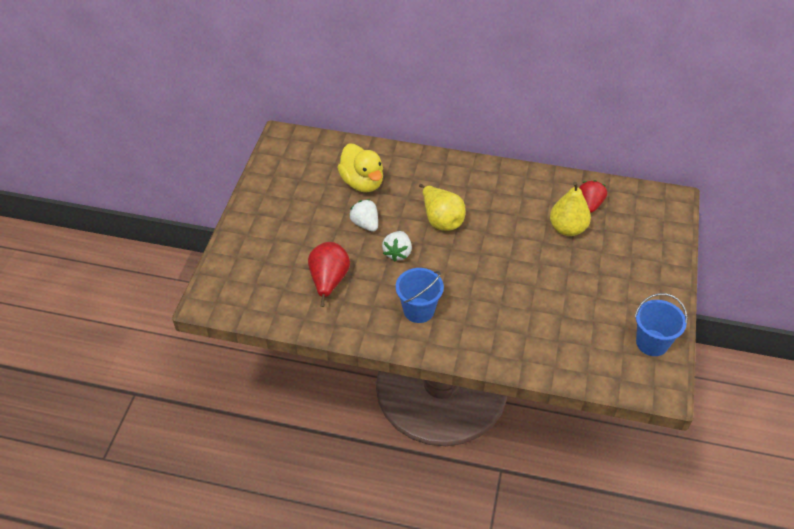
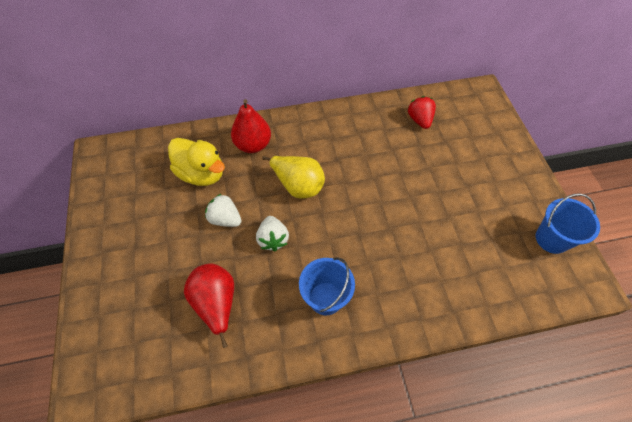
camera: 25 degrees left, 10 degrees up
(418, 174) = (253, 145): none -> red pear
(567, 228) = (414, 151): yellow pear -> none

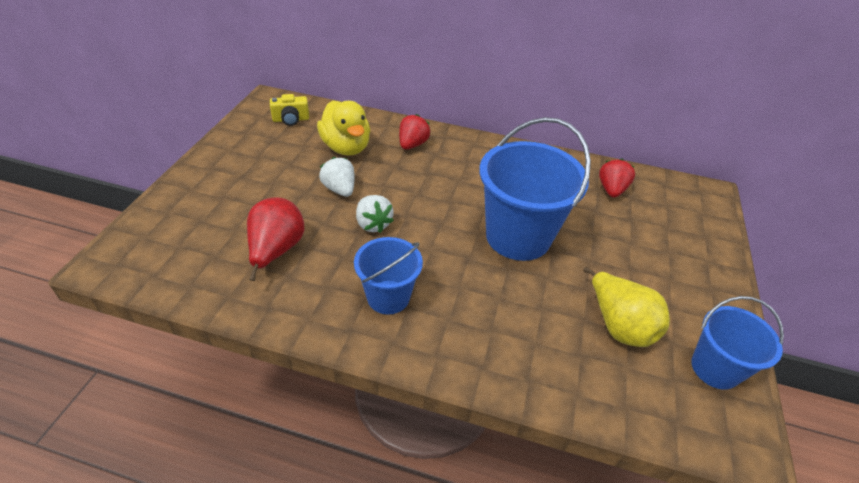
camera: 25 degrees right, 15 degrees down
(134, 166) = (291, 119): none -> yellow camera
(253, 145) = (412, 144): red pear -> red strawberry
(273, 239) = (373, 224): white strawberry -> white strawberry turned 45 degrees counterclockwise
(298, 185) = (433, 192): yellow pear -> yellow pear (619, 325)
(381, 196) = (518, 237): none -> blue bucket

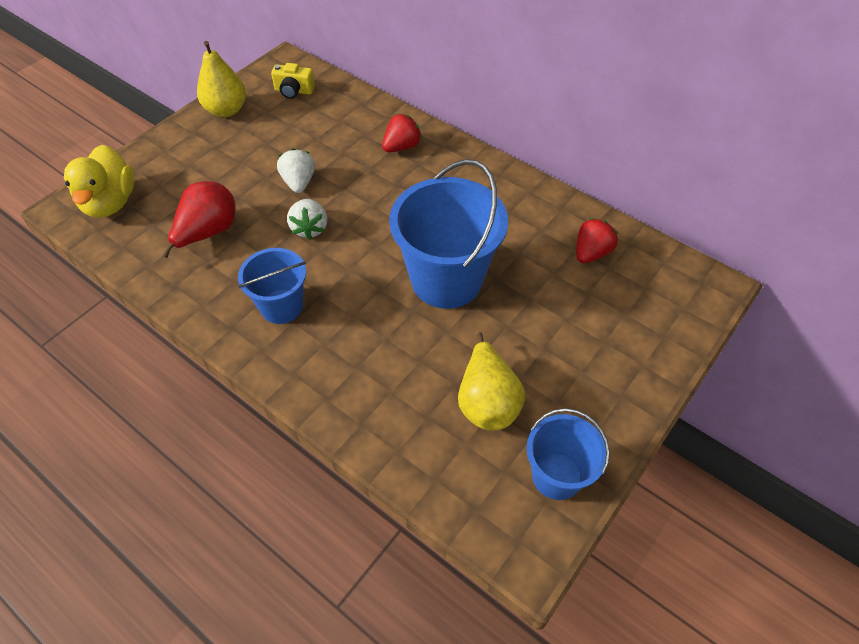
camera: 25 degrees right, 10 degrees up
(235, 145) = (226, 110): none -> yellow pear
(346, 147) = (331, 136): yellow duck -> yellow duck (110, 202)

